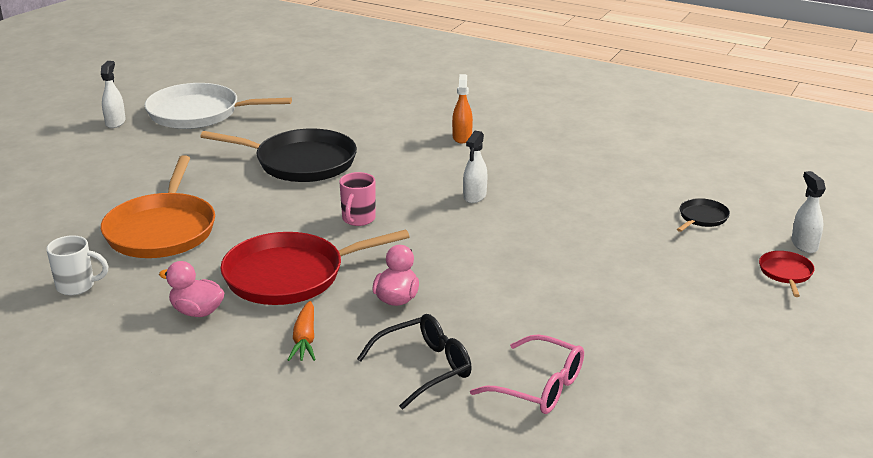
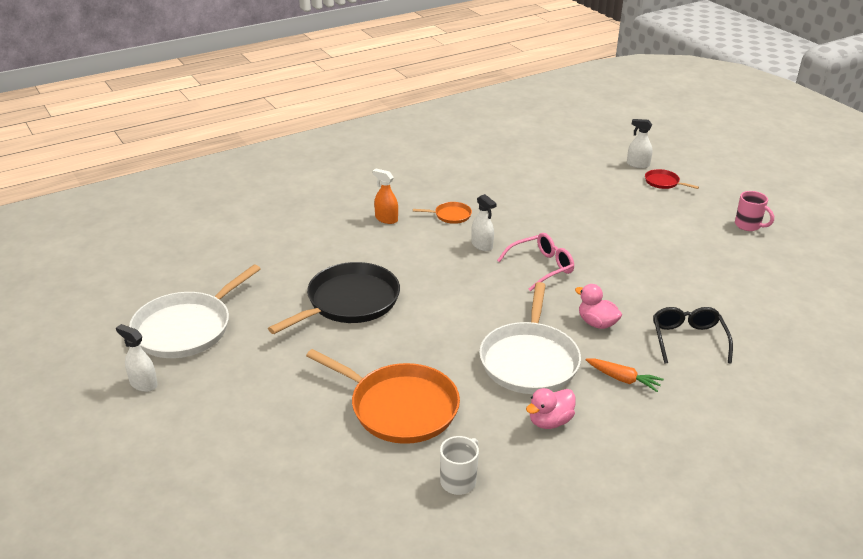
camera: 60 degrees left, 5 degrees up
(290, 275) = (529, 360): red pan -> white pan
(358, 219) = (471, 304): pink mug -> pink mug (748, 226)
(512, 165) = (450, 215): none -> orange pan
(539, 387) = (732, 304): pink glasses -> pink glasses (541, 267)
(702, 218) = (582, 180): black pan -> none

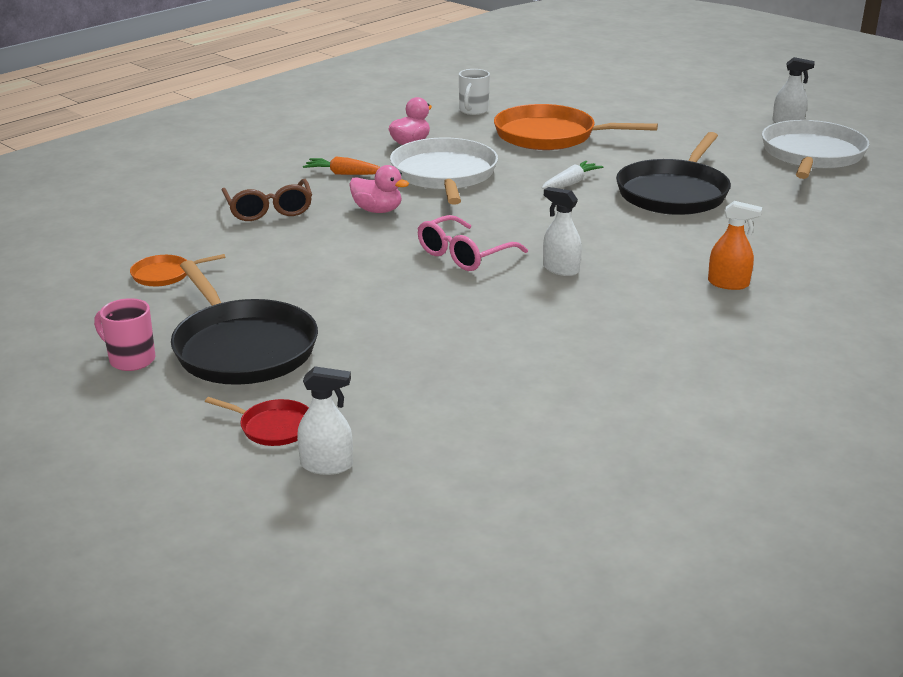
camera: 165 degrees right, 5 degrees down
(424, 328) = (570, 183): none -> white carrot
(450, 215) = (637, 303): orange pan -> orange pan (165, 274)
(686, 223) = (243, 348): none -> black pan
(688, 339) = (269, 210): black glasses -> brown glasses

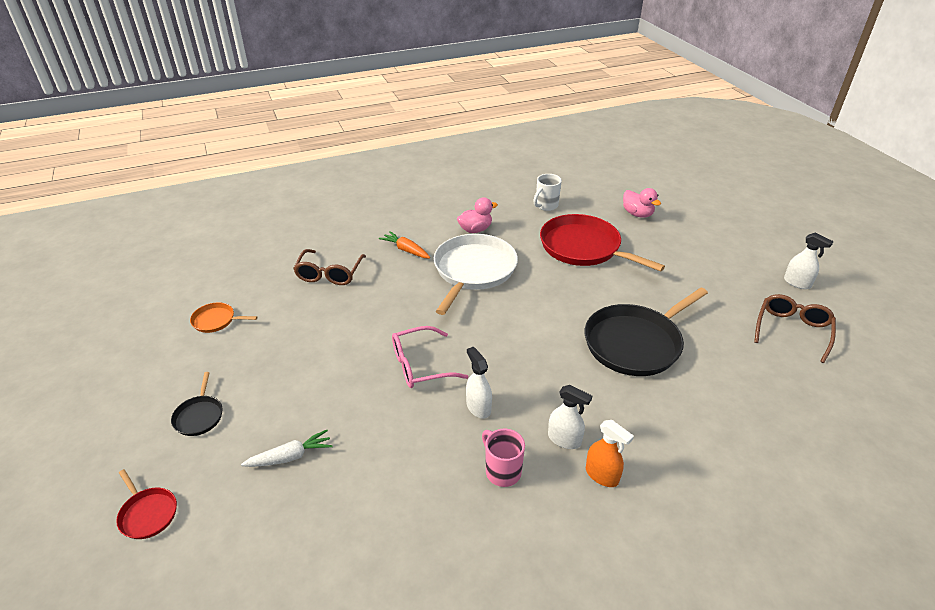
camera: 25 degrees right, 10 degrees up
(130, 360) = (127, 402): pink mug -> pink mug (502, 471)
(243, 348) = (199, 416): black pan -> black pan, size x0.45
(327, 465) = (144, 575): white spray bottle -> white spray bottle (564, 439)
(377, 210) = (398, 296): pink duck -> pink duck (637, 214)
(550, 136) = (583, 248): orange pan -> red pan
(570, 183) = (560, 307): white carrot -> white carrot (290, 456)
(811, 155) = (792, 330): white pan -> brown glasses

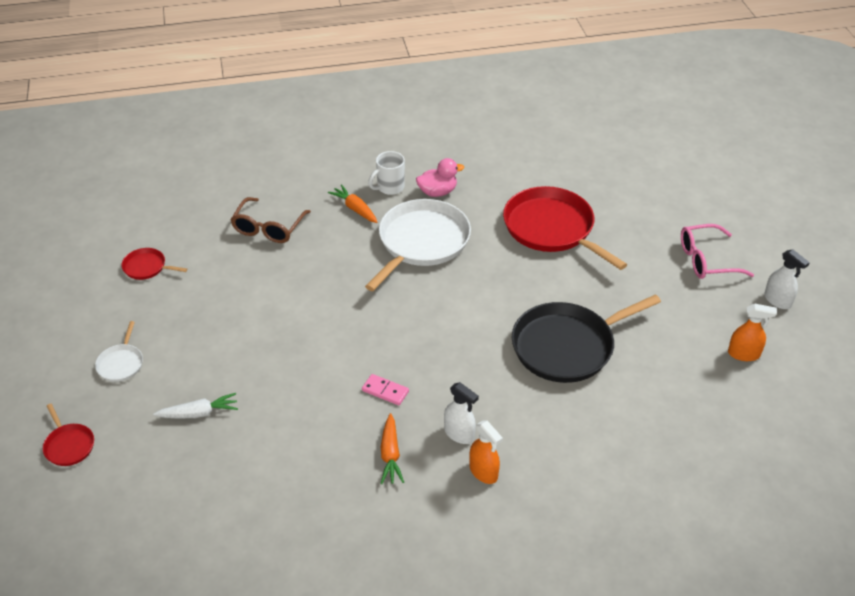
camera: 10 degrees right, 5 degrees up
(199, 416) = (121, 363): black pan -> white pan
(216, 320) = (147, 267): orange pan -> red pan
(420, 365) = (339, 341): pink glasses -> pink glasses (706, 260)
(478, 407) = (385, 391): white spray bottle -> pink domino
(502, 471) = (390, 454): pink mug -> orange carrot
(546, 206) = (527, 170): white mug -> white mug (389, 188)
(637, 214) = (630, 193): pink duck -> none
(792, 330) = (743, 354): brown glasses -> orange spray bottle

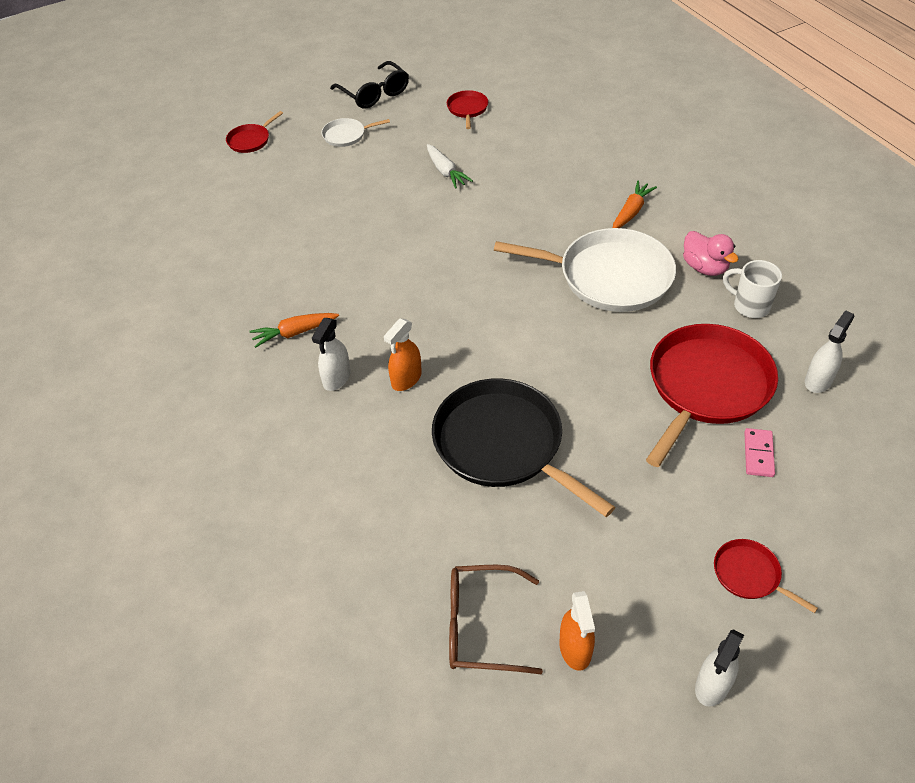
camera: 75 degrees right, 5 degrees up
(66, 328) = (374, 94): none -> black glasses
(199, 413) = (306, 196): white carrot -> white carrot (445, 172)
(268, 228) = (563, 162): brown glasses -> brown glasses (480, 626)
(385, 391) = (375, 307): pink domino -> pink domino (758, 454)
(389, 188) = (684, 227): white mug -> white mug (749, 306)
(483, 472) = (291, 410): orange spray bottle -> orange spray bottle (406, 379)
(566, 178) = (818, 380): none -> white spray bottle
(706, 260) = (749, 575): pink glasses -> red pan

